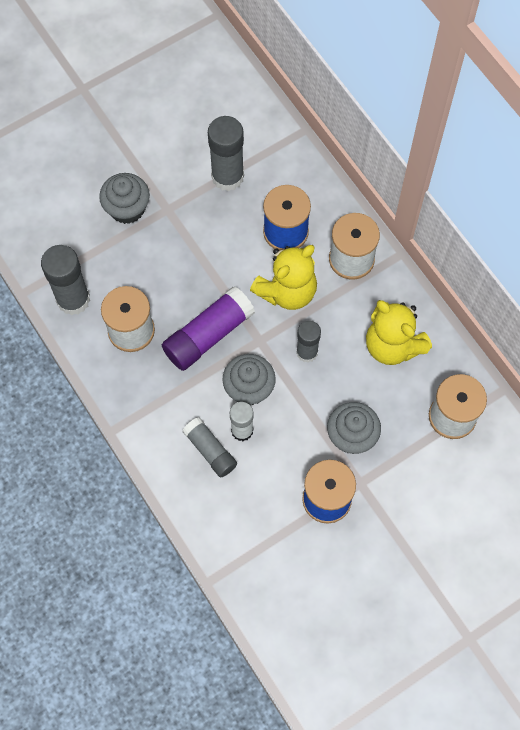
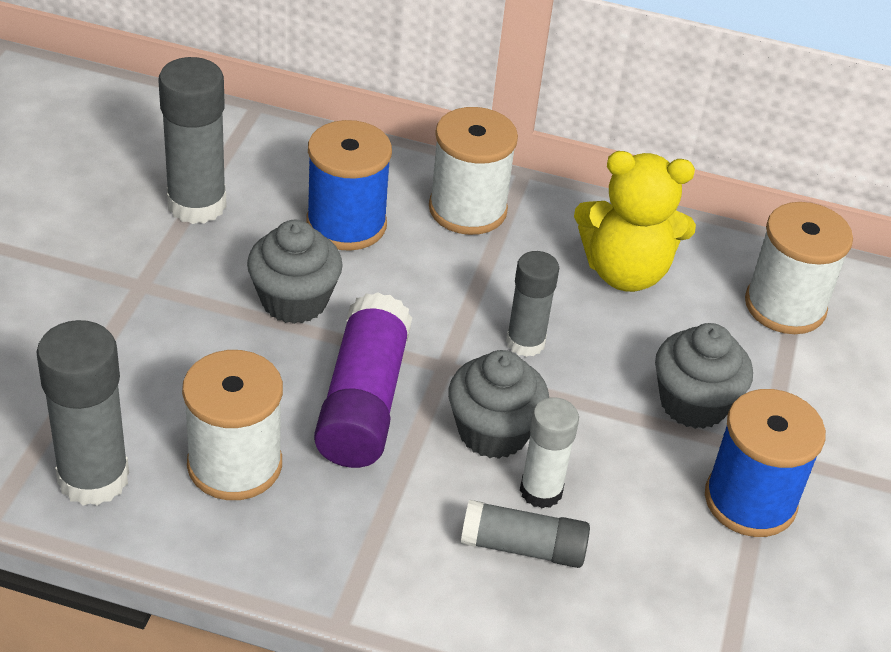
camera: 45 degrees left, 25 degrees down
(127, 208) = (73, 315): grey cupcake -> grey cupcake (294, 301)
(287, 291) = (421, 288): yellow teddy bear -> none

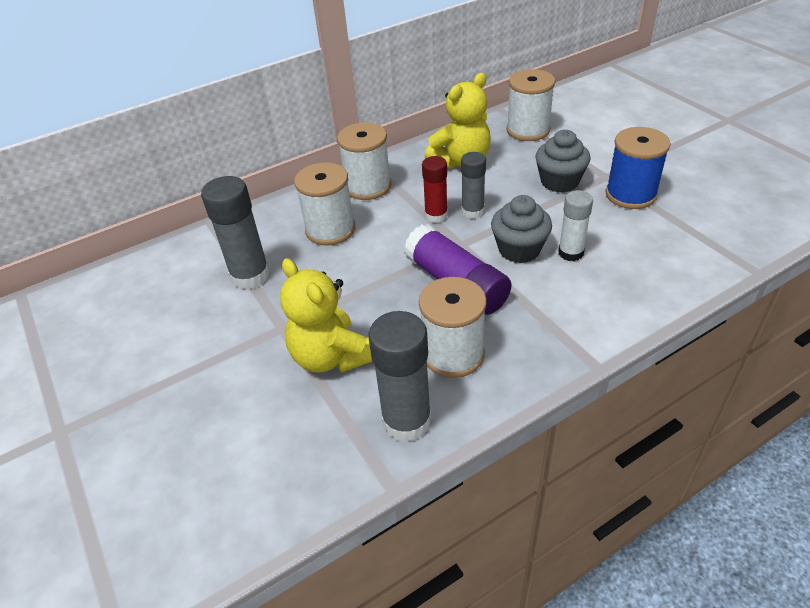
camera: 40 degrees left, 0 degrees up
(133, 355) = (331, 357): none -> yellow teddy bear
(294, 301) = (361, 274): grey cupcake -> none
(346, 224) = (330, 230): blue spool -> white spool
(478, 309) = (436, 215): none -> red glue stick
(523, 547) = (601, 276): grey glue stick -> none

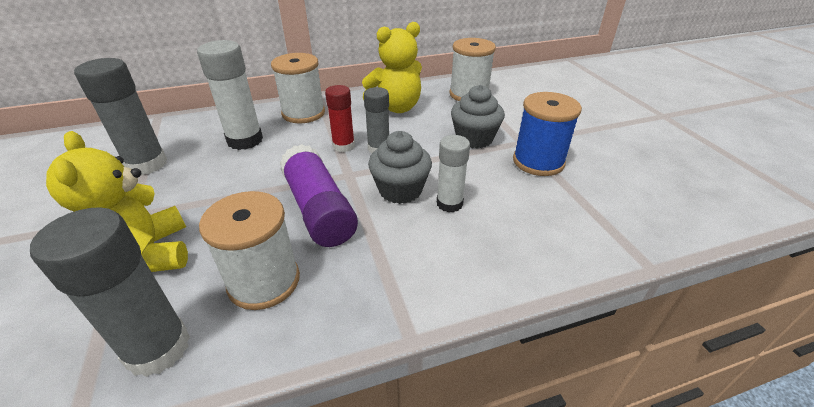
camera: 10 degrees right, 5 degrees down
(330, 230) = (245, 140): white spool -> white glue stick

